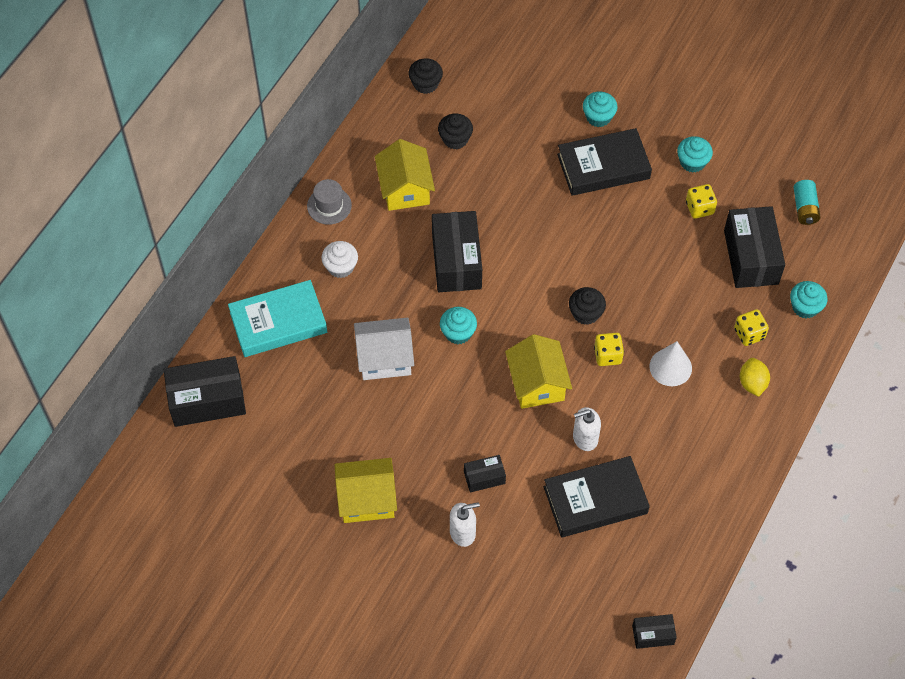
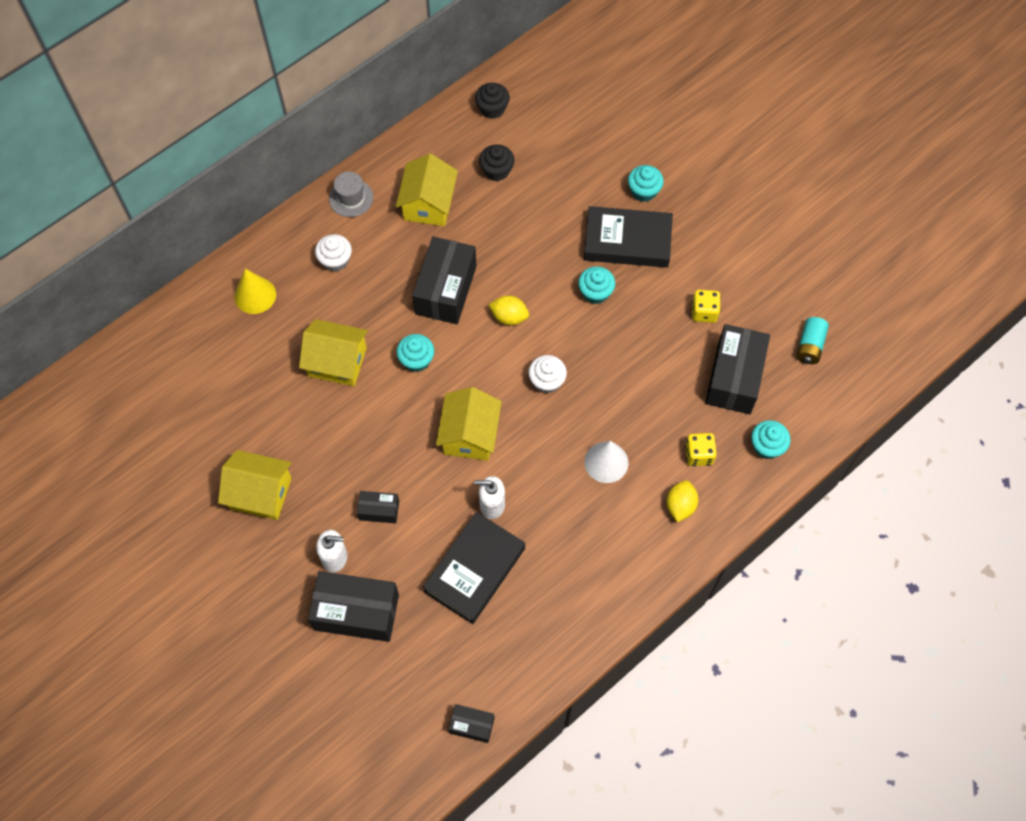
camera: 20 degrees right, 5 degrees up
(207, 400) = (158, 348): black box -> black box (356, 612)
(278, 322) = (255, 295): turquoise book -> yellow cone
(385, 358) = (337, 362): white house -> yellow house
(526, 267) = (509, 317): none -> yellow lemon
(586, 313) = (547, 381): black cupcake -> white cupcake
(595, 500) = (475, 570): black book -> black book turned 60 degrees counterclockwise
(607, 355) = (550, 430): yellow dice -> none
(692, 162) = (717, 264): turquoise cupcake -> turquoise cupcake (595, 292)

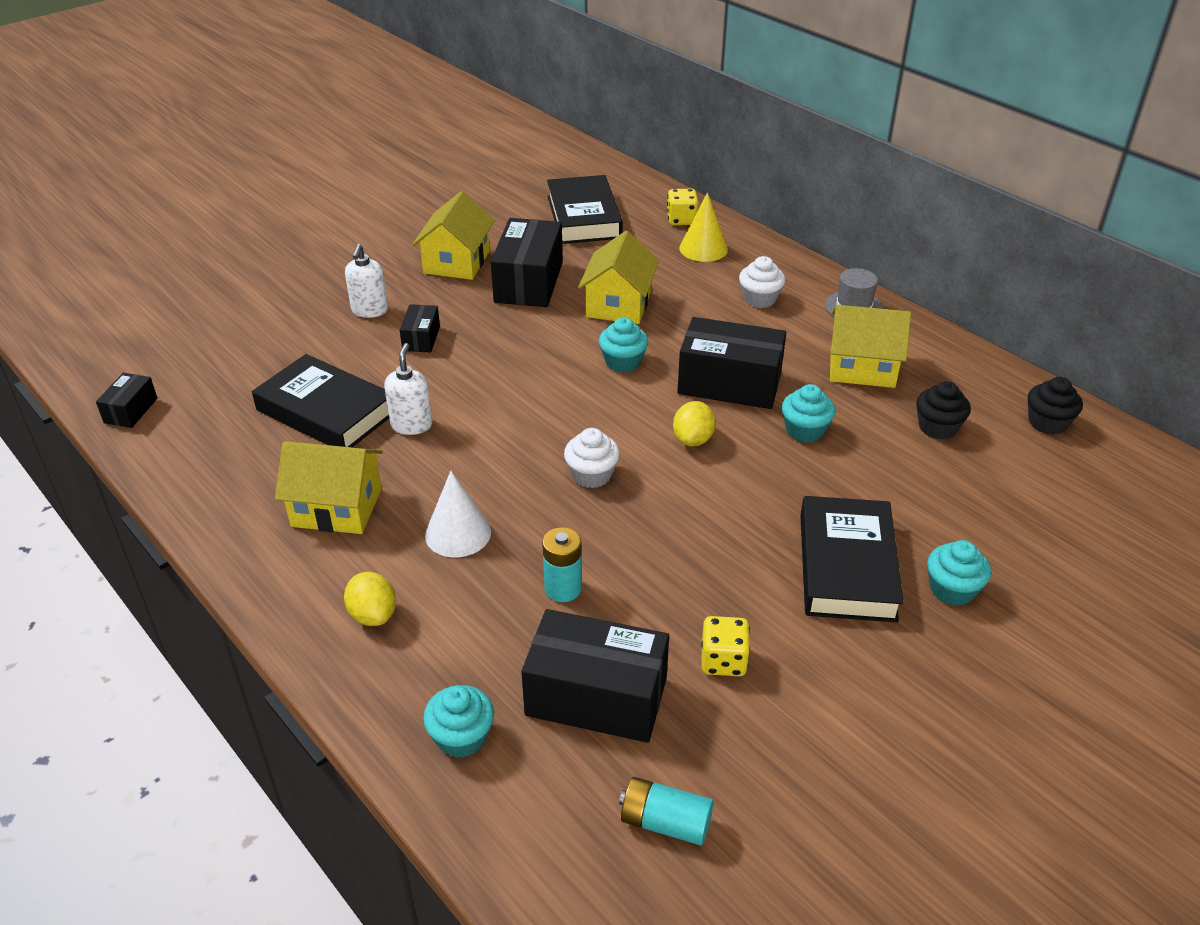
camera: 90 degrees right, 25 degrees down
(190, 389) = (584, 217): none -> black book
(356, 612) = (300, 326): black box -> black box (528, 282)
(469, 434) = (514, 406): yellow house -> yellow house (336, 507)
(595, 292) = (745, 527): turquoise cupcake -> turquoise cupcake (805, 430)
(653, 397) = (563, 588): none -> turquoise battery
(680, 506) = (373, 615): yellow lemon -> yellow lemon turned 45 degrees clockwise
(698, 455) = (457, 641): yellow dice -> yellow dice (681, 220)

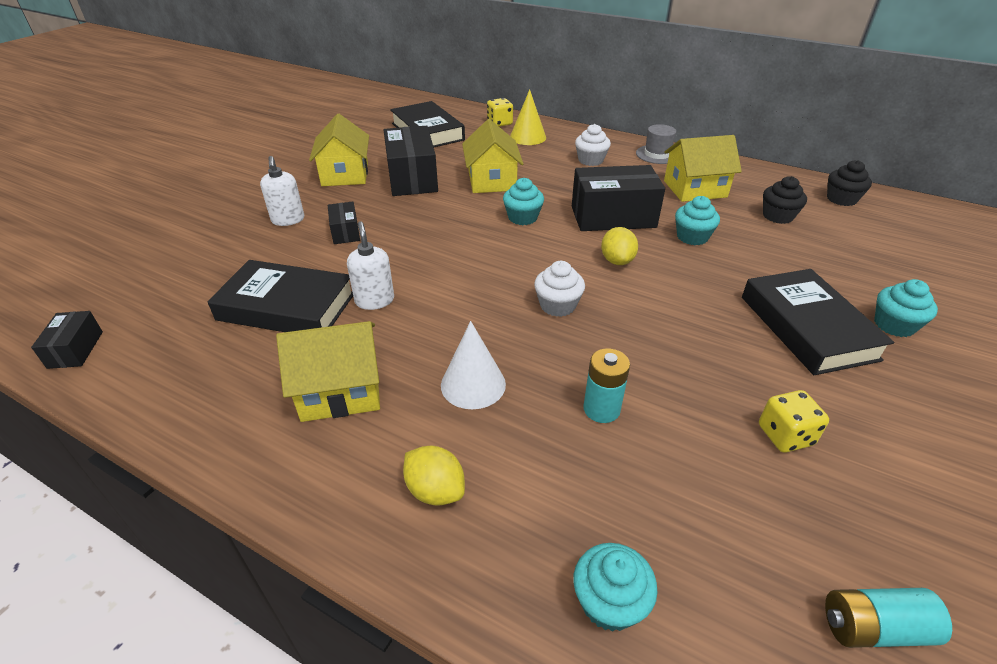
camera: 20 degrees left, 0 degrees up
(596, 696) = (706, 507): black box -> none

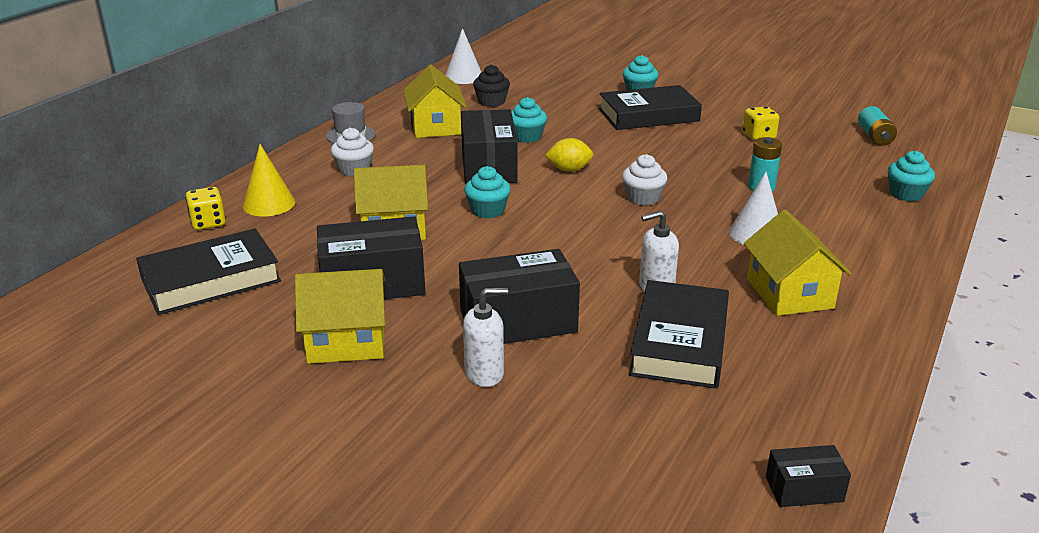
camera: 90 degrees left, 10 degrees down
(345, 232) = (518, 321): black box -> black box, size x1.99
(435, 490) = (865, 246): yellow lemon -> none
(841, 199) = (464, 77): black cupcake -> white cone

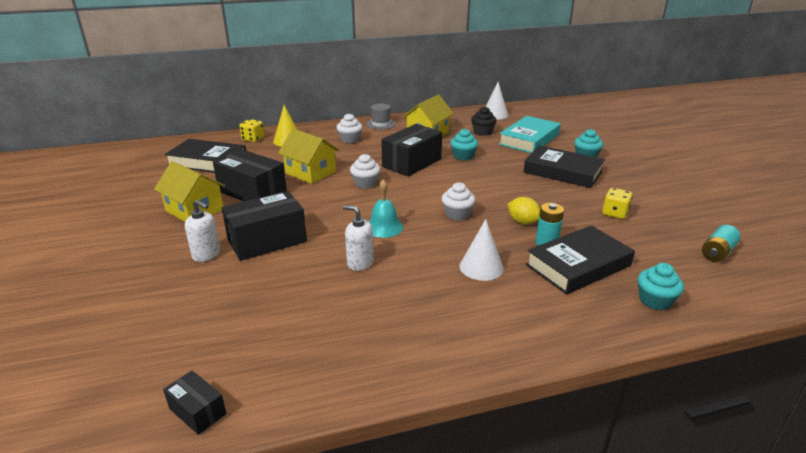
camera: 45 degrees right, 0 degrees up
(487, 210) = (365, 183): turquoise cupcake -> white cupcake
(518, 321) = (267, 240): black box -> black box turned 60 degrees counterclockwise
(554, 93) = (529, 139): none -> turquoise book
(569, 170) = (449, 182): yellow lemon -> yellow lemon (523, 222)
(604, 244) = (384, 227): none -> turquoise bell
(680, 342) = (310, 296): black book -> black book (578, 265)
(789, 294) = (425, 310): yellow house -> none

